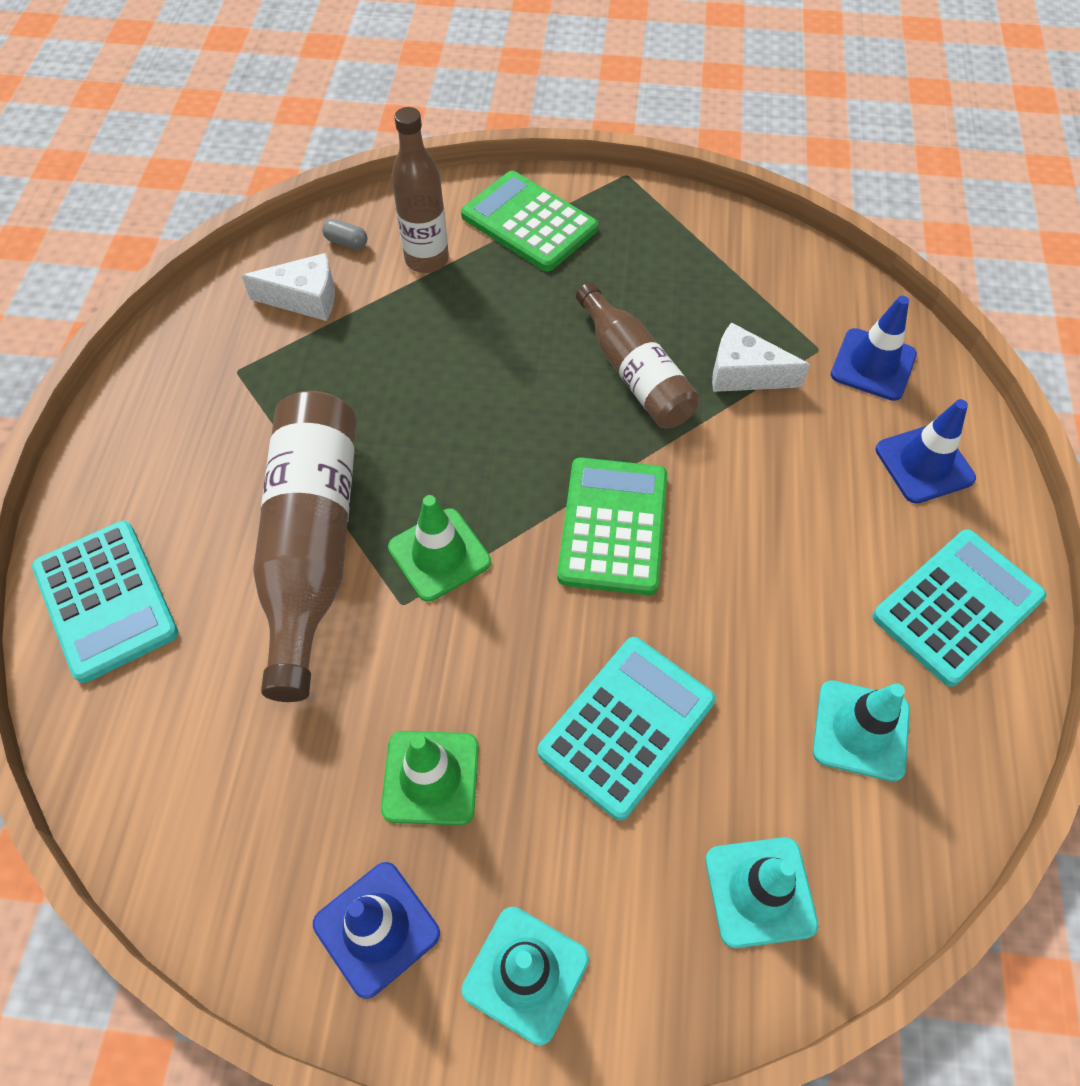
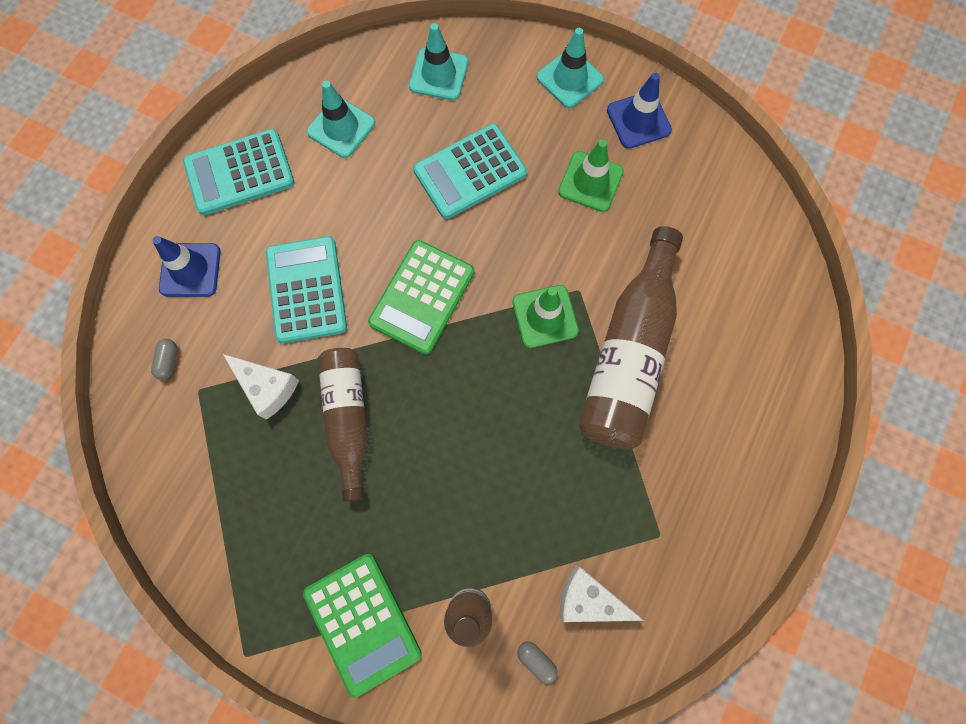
camera: 160 degrees left, 15 degrees up
(106, 600) = (774, 359): turquoise calculator -> turquoise calculator (306, 290)
(873, 365) = (168, 361): blue traffic cone -> grey capsule

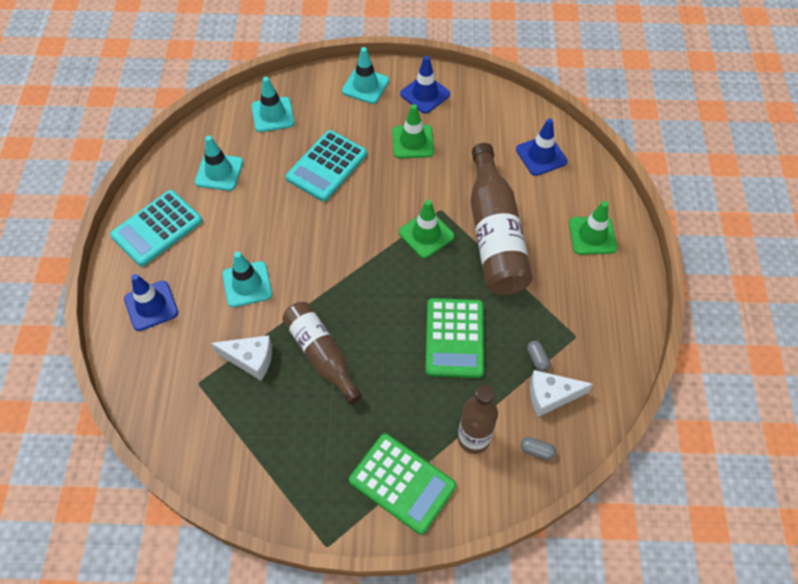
camera: 25 degrees left, 15 degrees down
(168, 361) = (165, 373): grey capsule -> grey capsule (537, 359)
(306, 290) = (247, 284): turquoise calculator -> turquoise traffic cone
(422, 297) = (334, 256): green calculator -> green calculator (454, 338)
(744, 269) = (541, 155): none -> blue traffic cone
(752, 409) = (592, 235): none -> green traffic cone

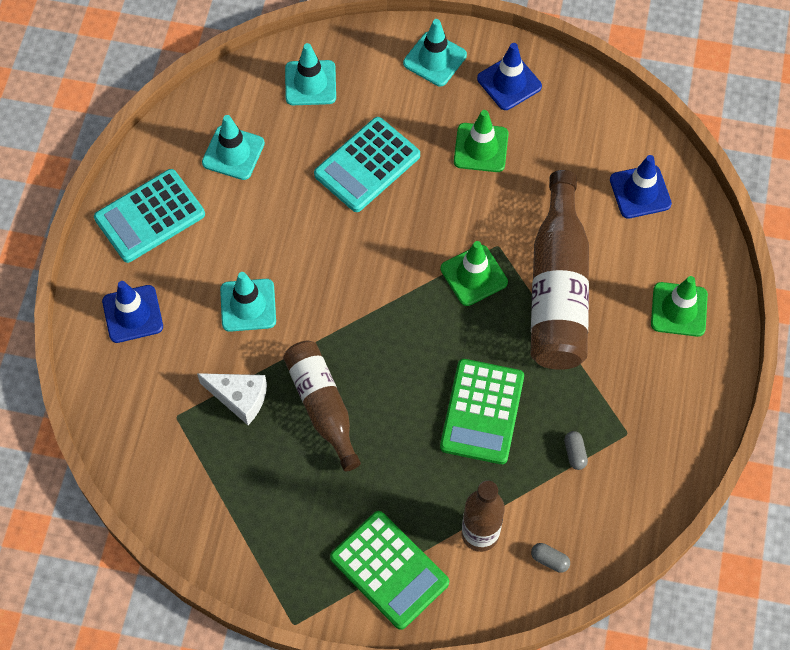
camera: 10 degrees right, 5 degrees up
(551, 396) = (580, 500): white cheese -> none

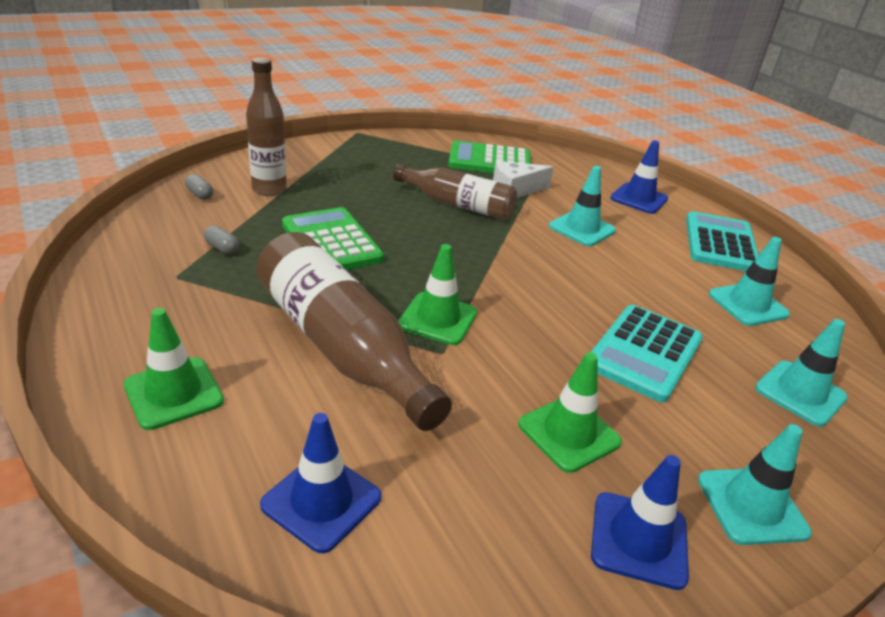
camera: 135 degrees right, 30 degrees down
(367, 165) = (644, 353): turquoise calculator -> turquoise calculator turned 150 degrees counterclockwise
(389, 570) = (320, 161): green calculator -> green calculator (489, 161)
(549, 560) = (200, 194): grey capsule -> grey capsule turned 60 degrees clockwise

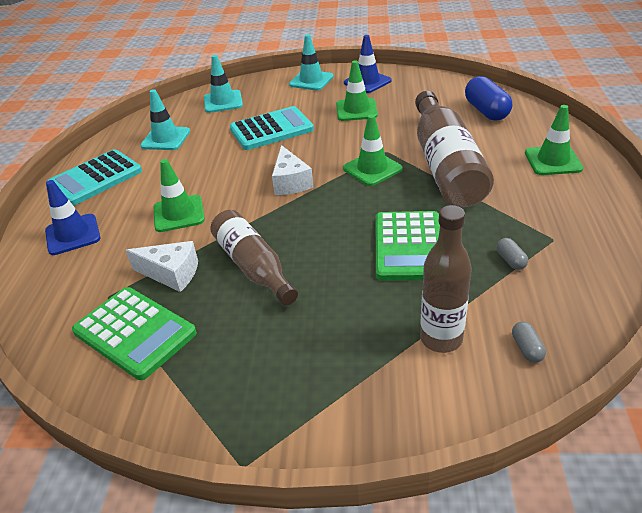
camera: 140 degrees left, 5 degrees up
(321, 501) = (486, 111): blue traffic cone -> blue capsule
(517, 280) = (290, 182): none -> white cheese
(582, 229) = (179, 214): turquoise traffic cone -> green traffic cone

